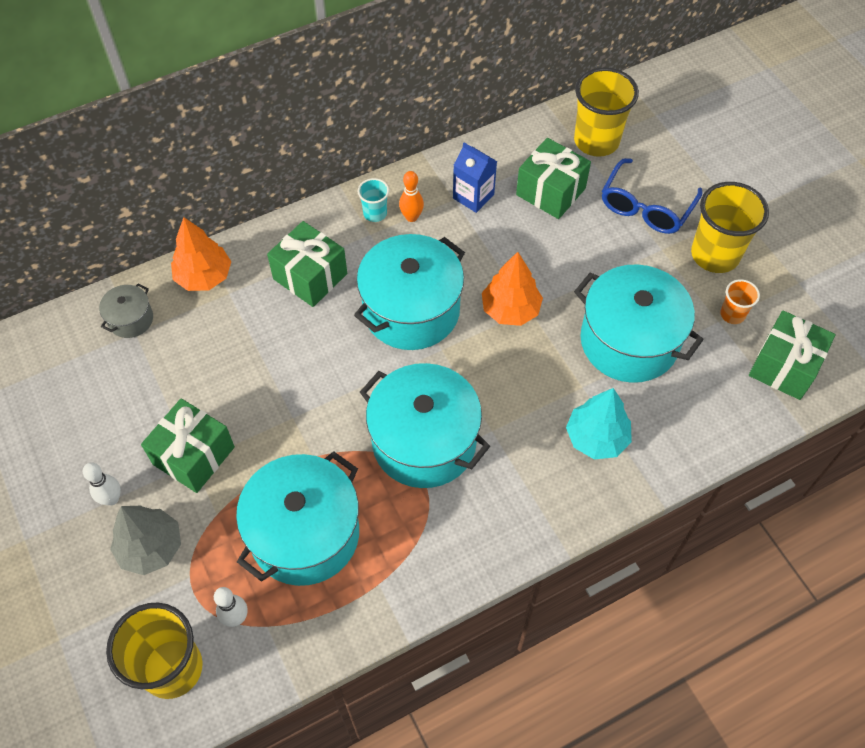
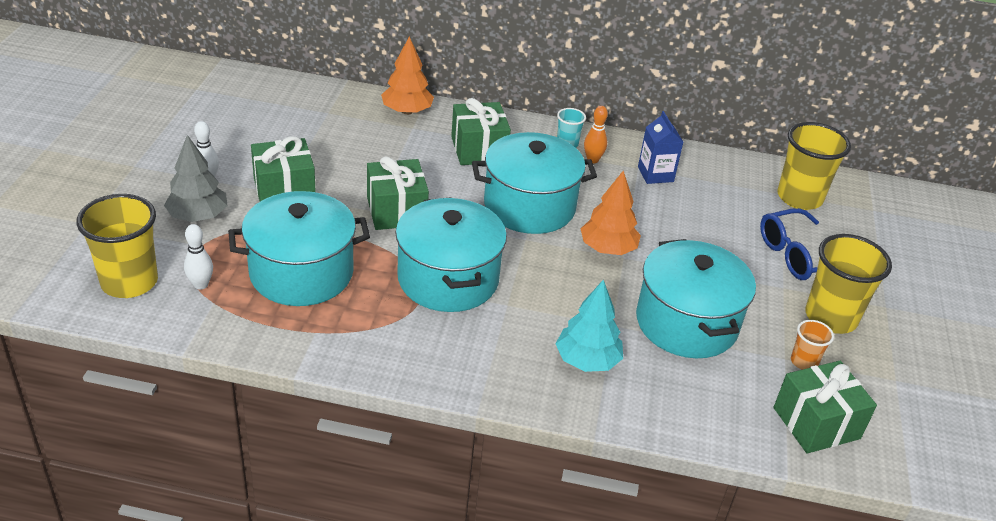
camera: 35 degrees right, 20 degrees down
(131, 319) = (334, 105): grey pot -> none
(550, 191) = (723, 204): green gift -> green gift (396, 211)

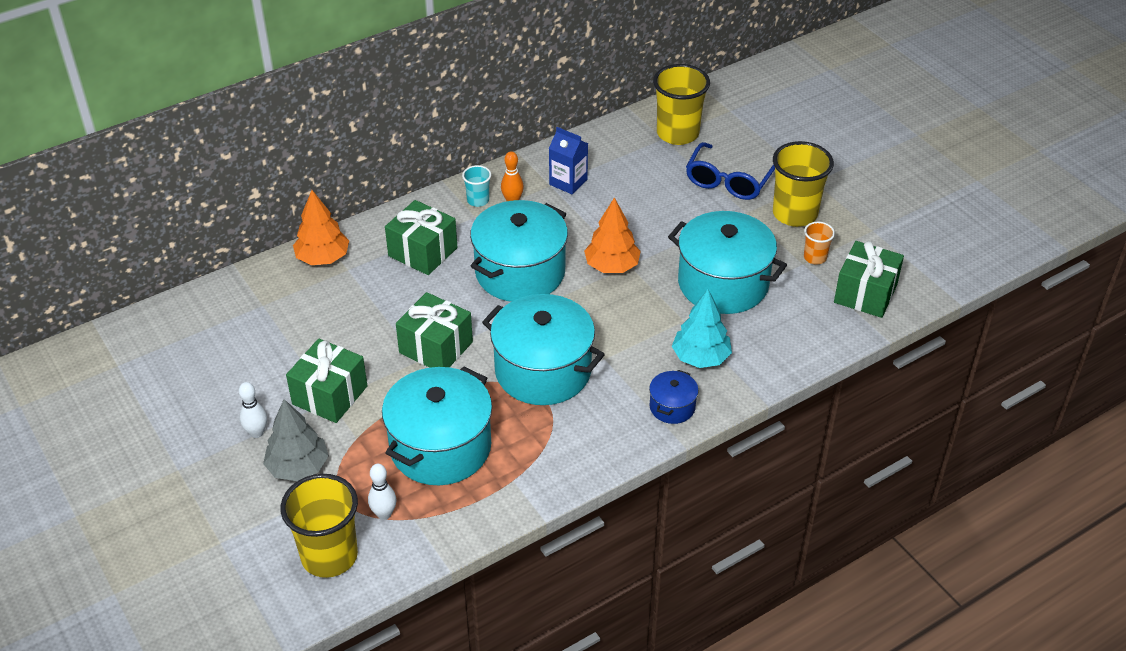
camera: 40 degrees left, 5 degrees up
(510, 377) = (672, 407): none -> blue pot

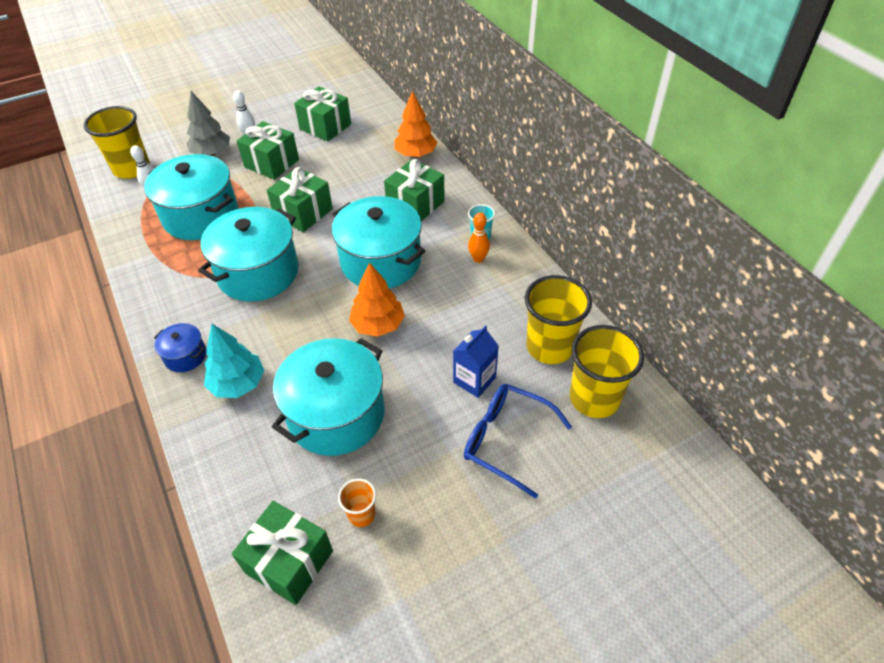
camera: 95 degrees right, 5 degrees up
(247, 351) = (325, 127): none -> green gift
(568, 182) = (506, 299): blue carton -> blue carton (474, 380)
(794, 214) = (442, 504): yellow cup -> yellow cup (549, 347)

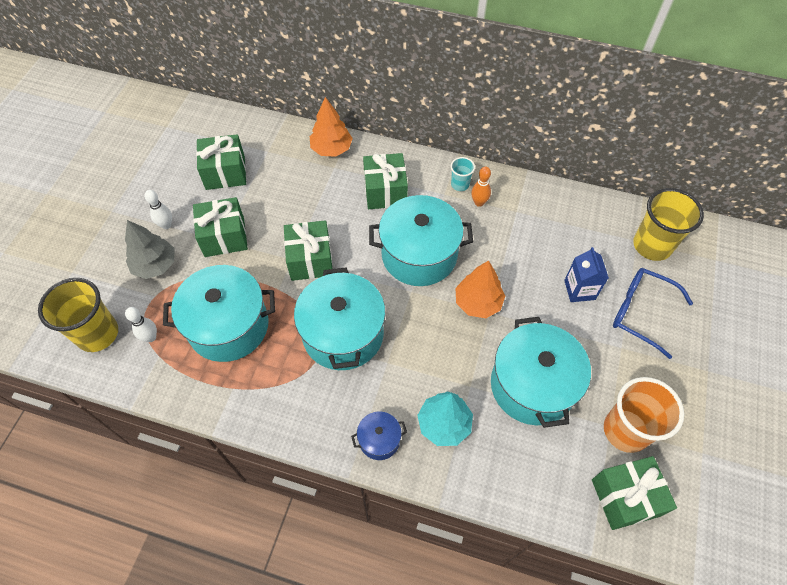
camera: 45 degrees left, 10 degrees up
(361, 514) = (625, 430): orange cup -> orange cup, size x2.02
(506, 440) = (640, 312): blue glasses -> blue glasses turned 45 degrees clockwise
(549, 347) = (592, 232): yellow cup -> none

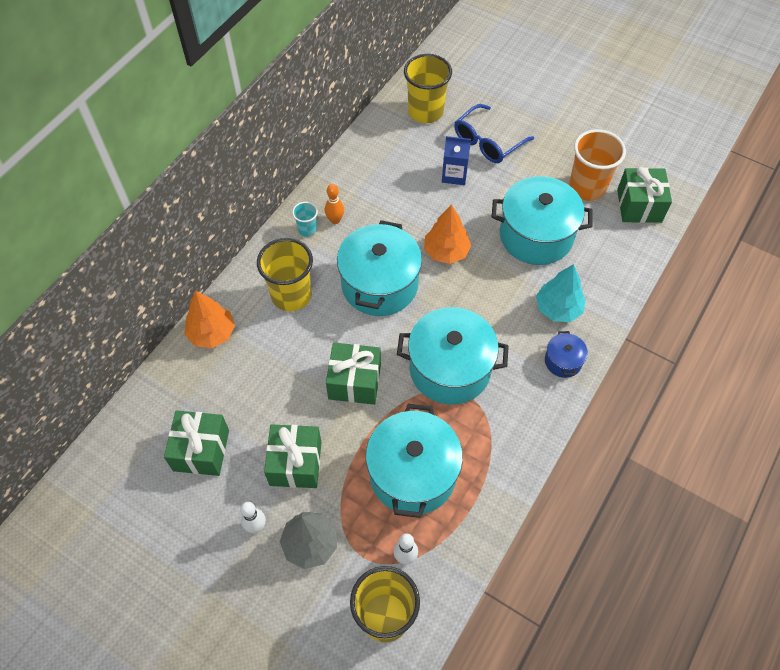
camera: 75 degrees left, 0 degrees up
(385, 191) = (291, 295): green gift -> yellow cup

